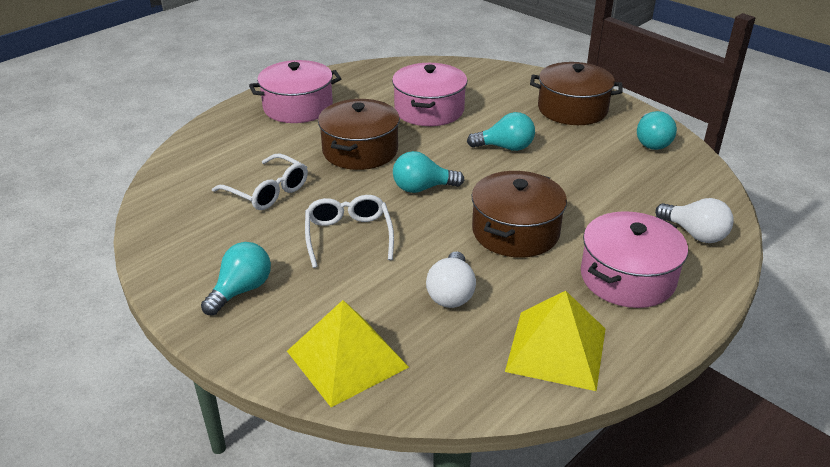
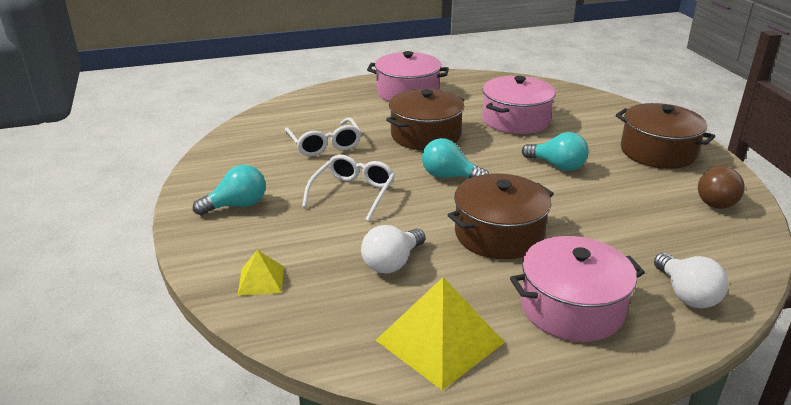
camera: 30 degrees right, 5 degrees down
(347, 359) = (261, 280): yellow pyramid -> yellow pyramid, size x0.52
(651, 142) = (718, 201): turquoise light bulb -> brown light bulb

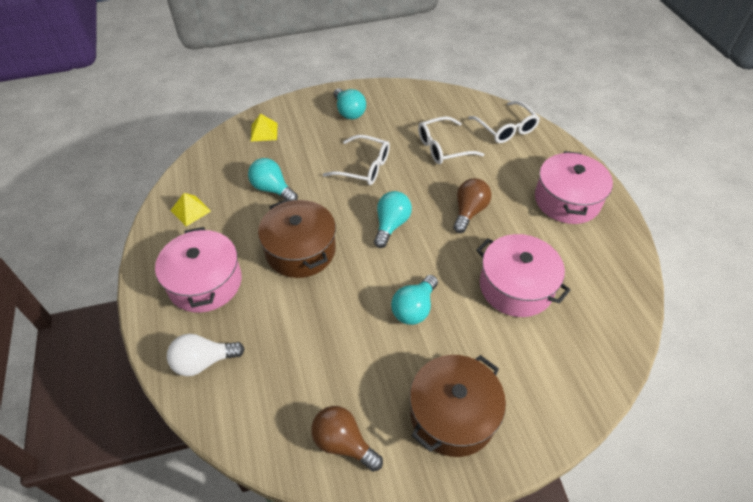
camera: 90 degrees right, 20 degrees up
(300, 111) = (506, 129): none -> white glasses
(392, 263) = (272, 189): white light bulb -> turquoise light bulb
(425, 135) = (469, 212): brown pot -> brown light bulb
(440, 341) = (190, 210): yellow pyramid -> yellow pyramid, size x0.52

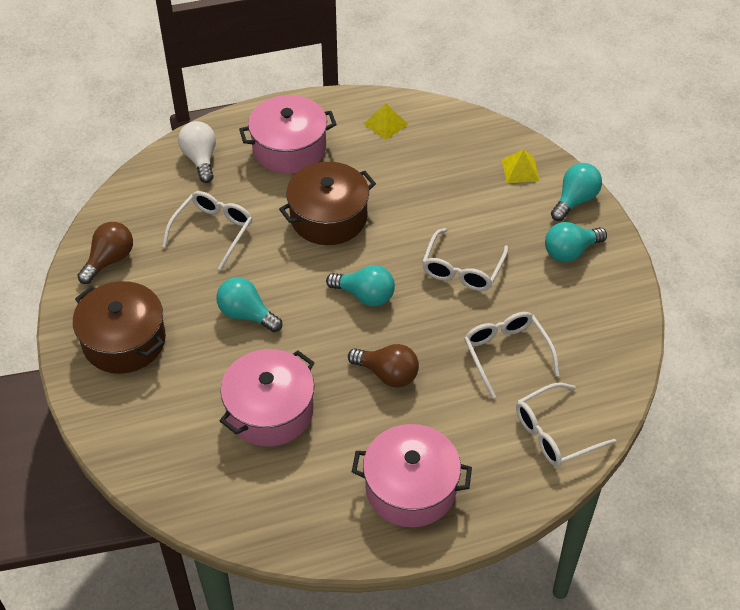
camera: 90 degrees right, 0 degrees up
(272, 189) = (420, 186): turquoise light bulb -> turquoise light bulb (575, 200)
(309, 343) = (213, 231): none -> white glasses

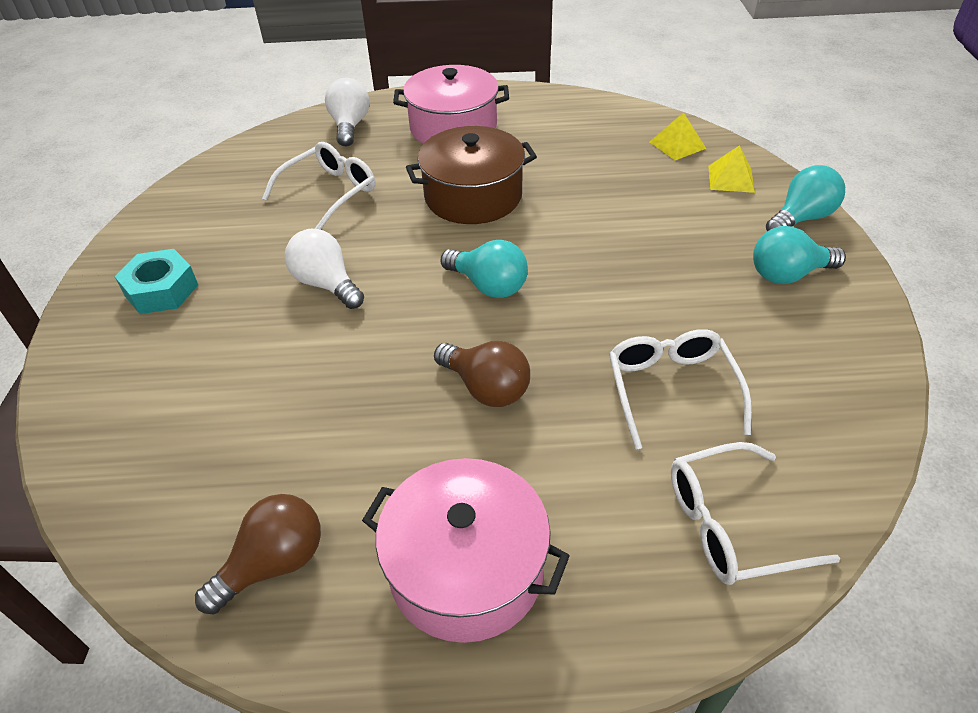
camera: 15 degrees right, 5 degrees down
(109, 260) = (196, 205): brown light bulb -> brown light bulb (274, 563)
(124, 340) = (161, 290): brown pot -> turquoise nut
(246, 314) = (326, 284): turquoise light bulb -> white light bulb
(270, 410) = (301, 407): pink pot -> none
(385, 124) = (573, 118): yellow pyramid -> yellow pyramid (677, 145)
(462, 269) = (630, 274): white glasses -> none

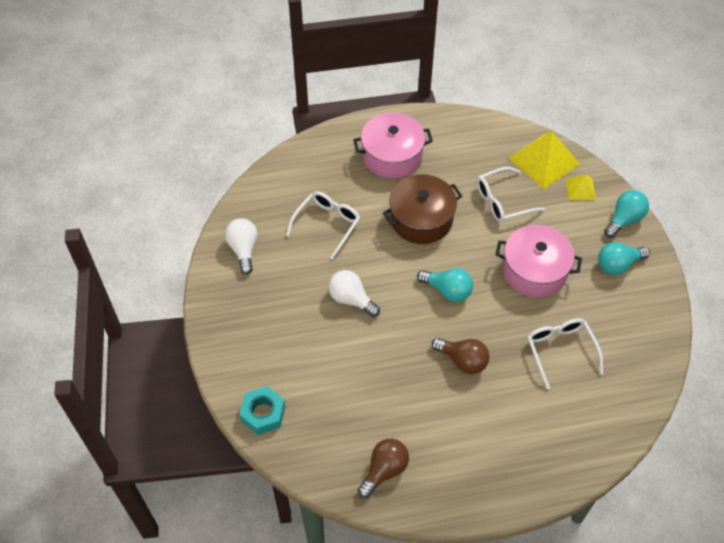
camera: 10 degrees left, 10 degrees up
(161, 290) = (252, 314): turquoise nut -> turquoise nut (263, 413)
(350, 126) = (320, 160): white light bulb -> white light bulb (243, 249)
(466, 569) = (476, 461): pink pot -> pink pot (534, 271)
(677, 145) = (544, 161): yellow pyramid -> yellow pyramid, size x1.91
(731, 525) = (596, 423): white glasses -> white glasses (502, 201)

